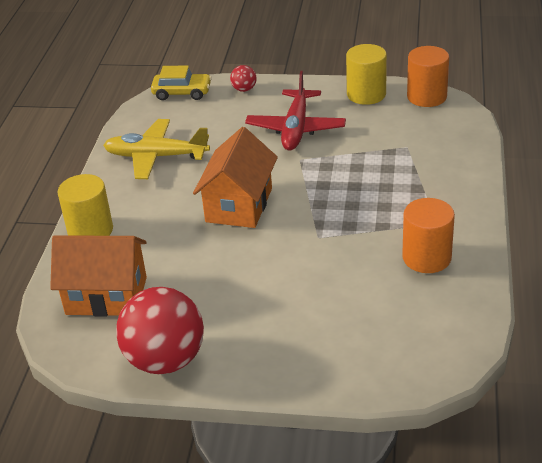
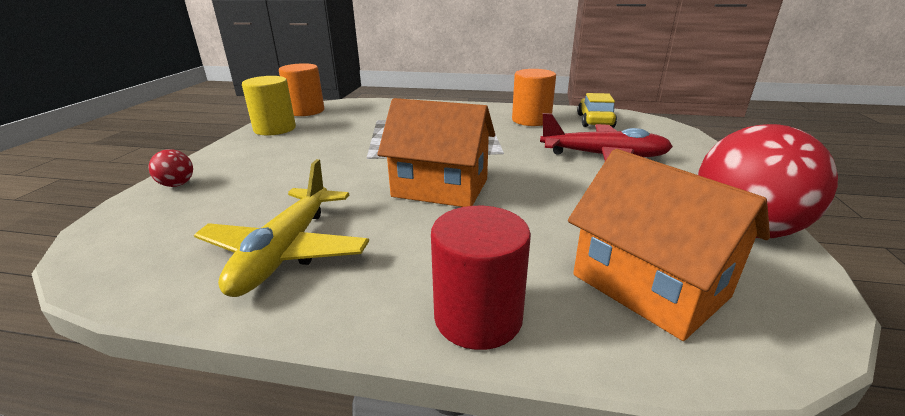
camera: 90 degrees left, 10 degrees down
(90, 231) = (478, 317): yellow cylinder -> red cylinder
(106, 296) = (649, 285): orange house -> orange house turned 45 degrees counterclockwise
(182, 93) = (113, 232): yellow car -> yellow car (595, 121)
(296, 129) = (305, 158): red plane -> red plane (604, 156)

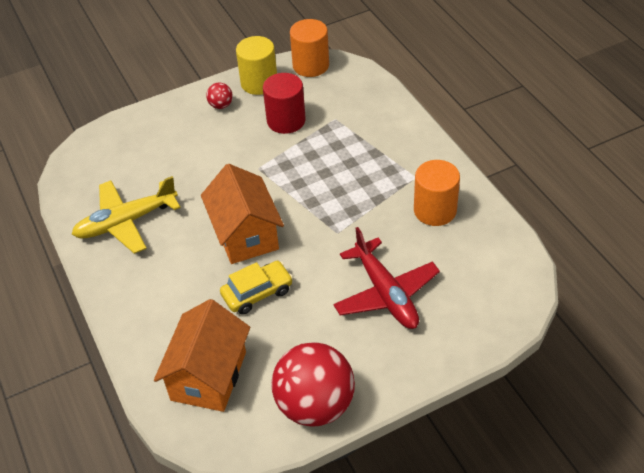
camera: 55 degrees right, 20 degrees up
(177, 185) = (146, 121): red ball -> red ball (221, 105)
(478, 317) = (133, 323): red cylinder -> red cylinder (286, 121)
(595, 121) = (480, 253): yellow car -> yellow car (257, 293)

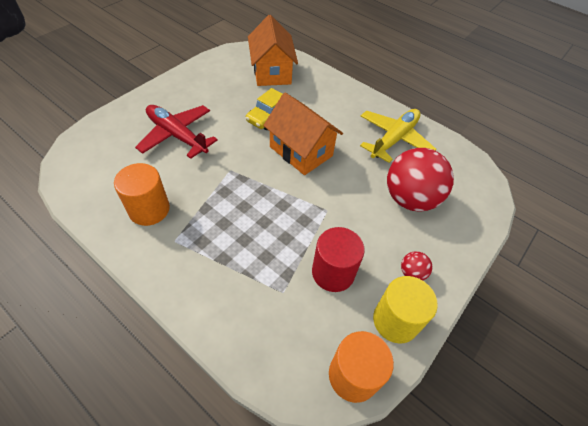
camera: 150 degrees right, 5 degrees up
(315, 405) = (203, 72): red ball -> red ball (410, 199)

